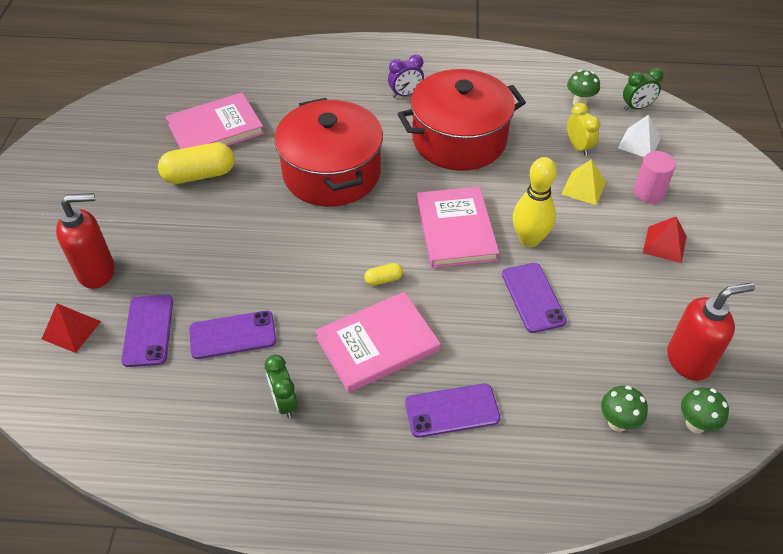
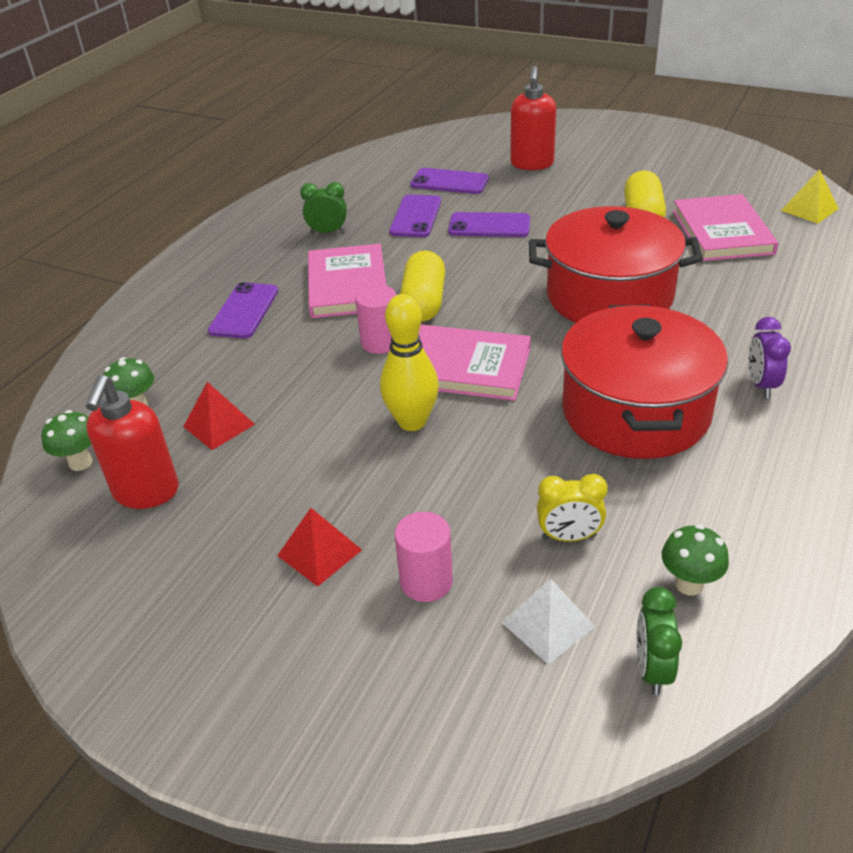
camera: 115 degrees right, 10 degrees down
(71, 330) = (473, 153): red pyramid -> red pyramid (219, 425)
(383, 279) = (423, 303): yellow capsule -> yellow capsule, size x2.11
(450, 289) = (380, 342): none -> pink cylinder
(533, 297) = (325, 397): purple phone -> purple phone (489, 225)
(583, 188) = (476, 508): yellow pyramid -> yellow pyramid (809, 209)

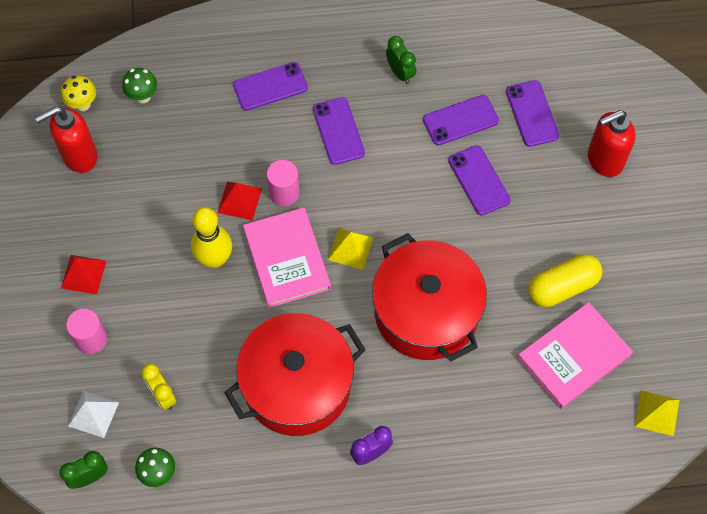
camera: 55 degrees right, 25 degrees up
(80, 462) = (83, 104): green mushroom -> yellow mushroom
(219, 425) = (152, 153): red pyramid -> red pyramid (239, 200)
(347, 285) = (338, 131): pink book -> purple phone
(423, 303) = (346, 193): yellow capsule -> none
(492, 320) = (350, 248): none -> yellow pyramid

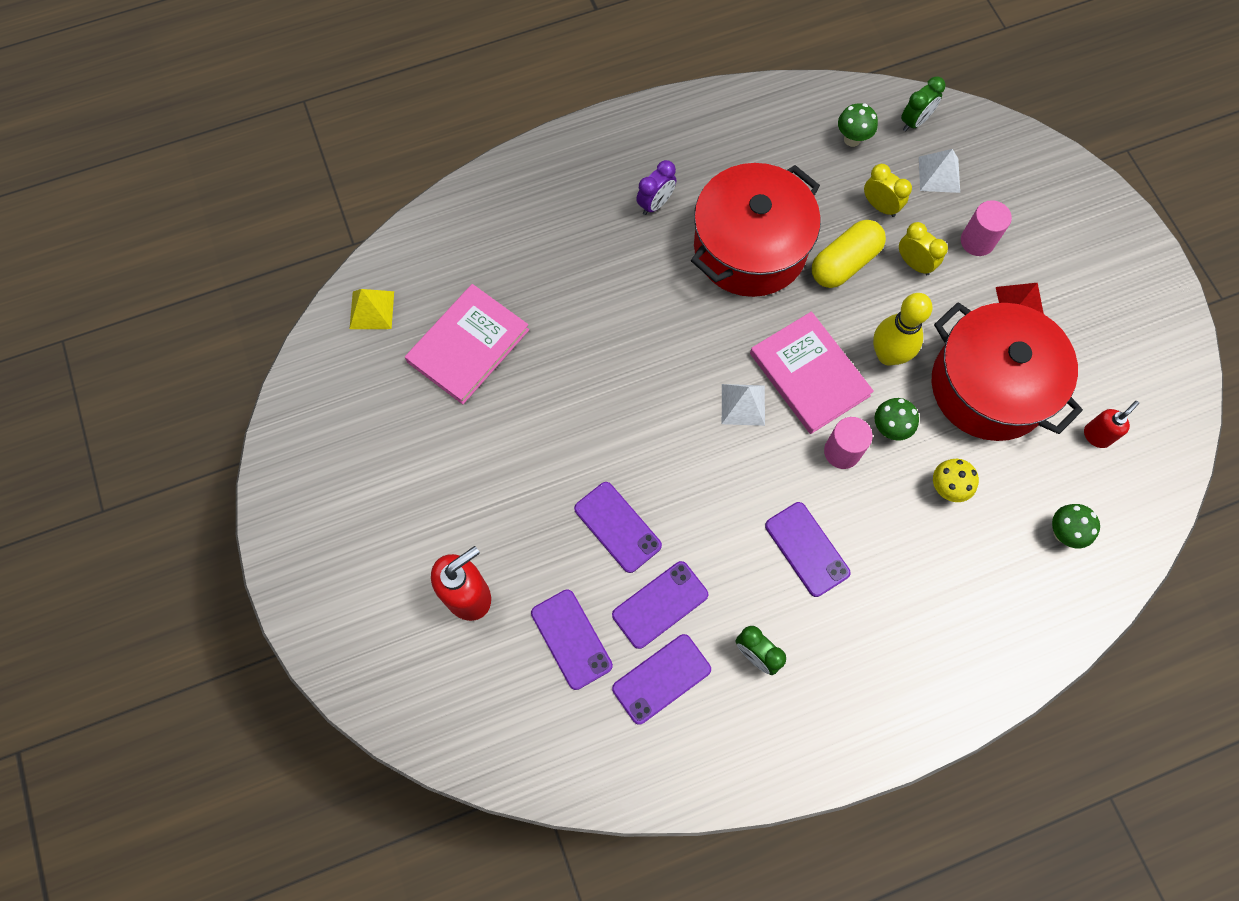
camera: 165 degrees right, 5 degrees up
(79, 156) = (1096, 435): red soap dispenser -> red soap dispenser, size x0.57
(83, 104) = (1129, 503): yellow mushroom -> yellow mushroom (946, 489)
(156, 333) = (914, 263): none -> yellow clock
(239, 200) = (889, 429): red pyramid -> green mushroom
(270, 86) = (913, 589): purple phone -> purple phone (661, 678)
(350, 248) = (743, 404): yellow pyramid -> white pyramid
(426, 312) = (638, 354): red pot -> red pot (989, 387)
(562, 287) = (493, 420): yellow capsule -> yellow capsule (844, 263)

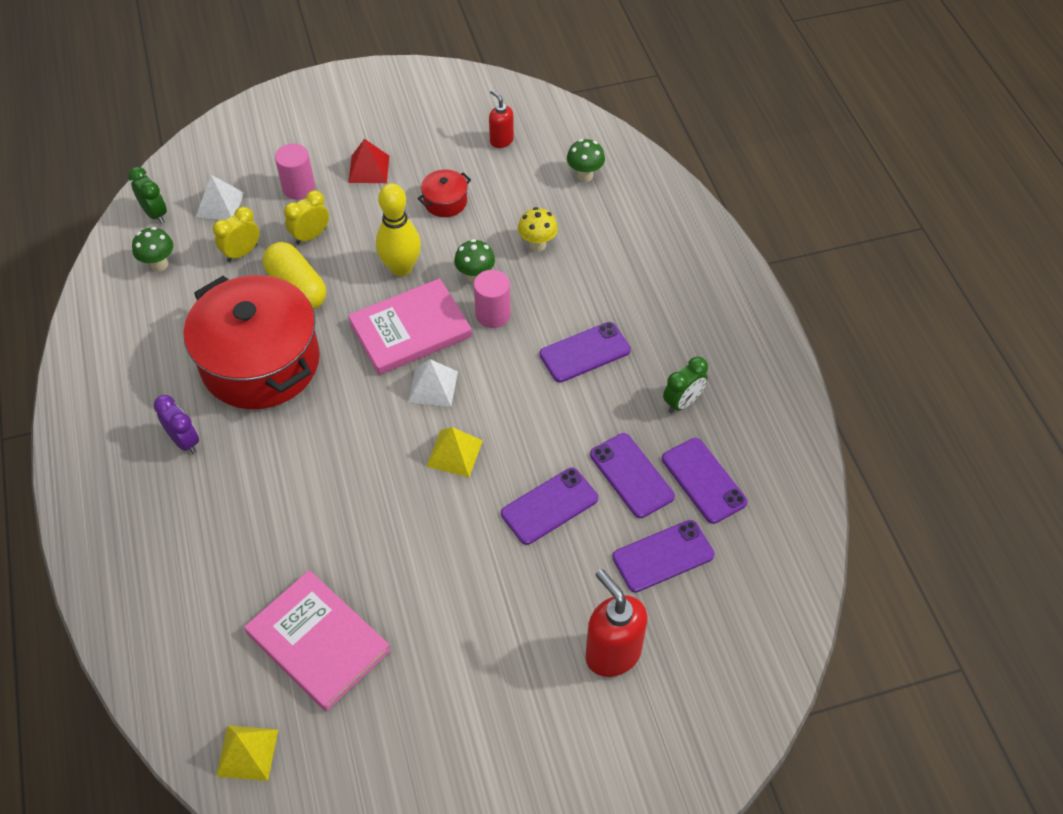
camera: 85 degrees left, 15 degrees down
(668, 433) = (454, 453): none -> yellow pyramid
(989, 387) = (445, 202): red pot -> red pot, size x0.40

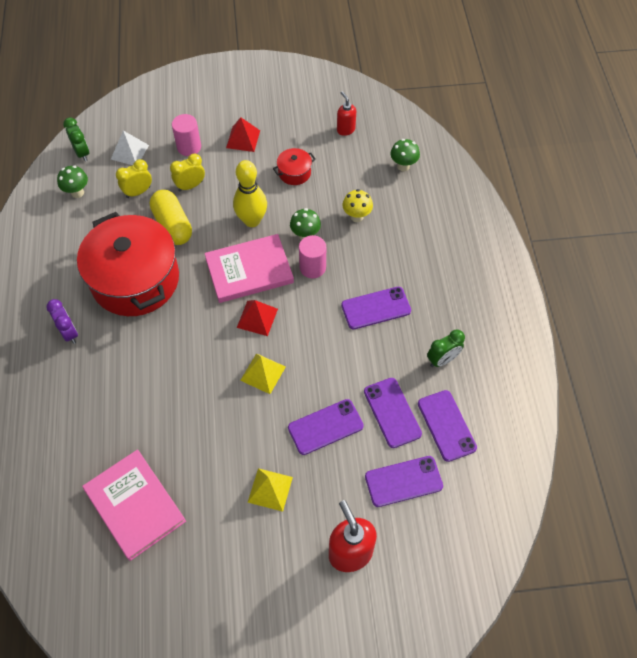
camera: 10 degrees right, 5 degrees up
(247, 752) = (67, 582): yellow pyramid -> yellow pyramid (270, 489)
(433, 386) = (257, 318): white pyramid -> red pyramid

